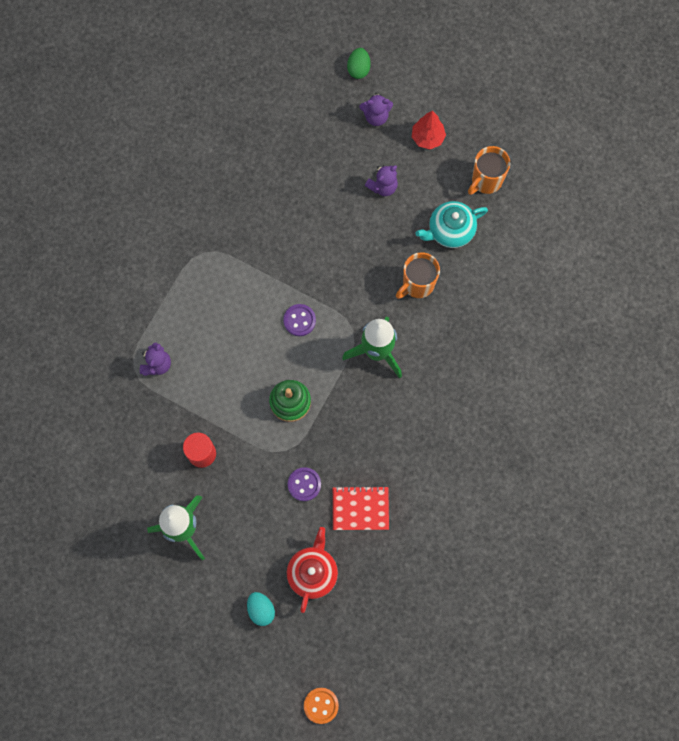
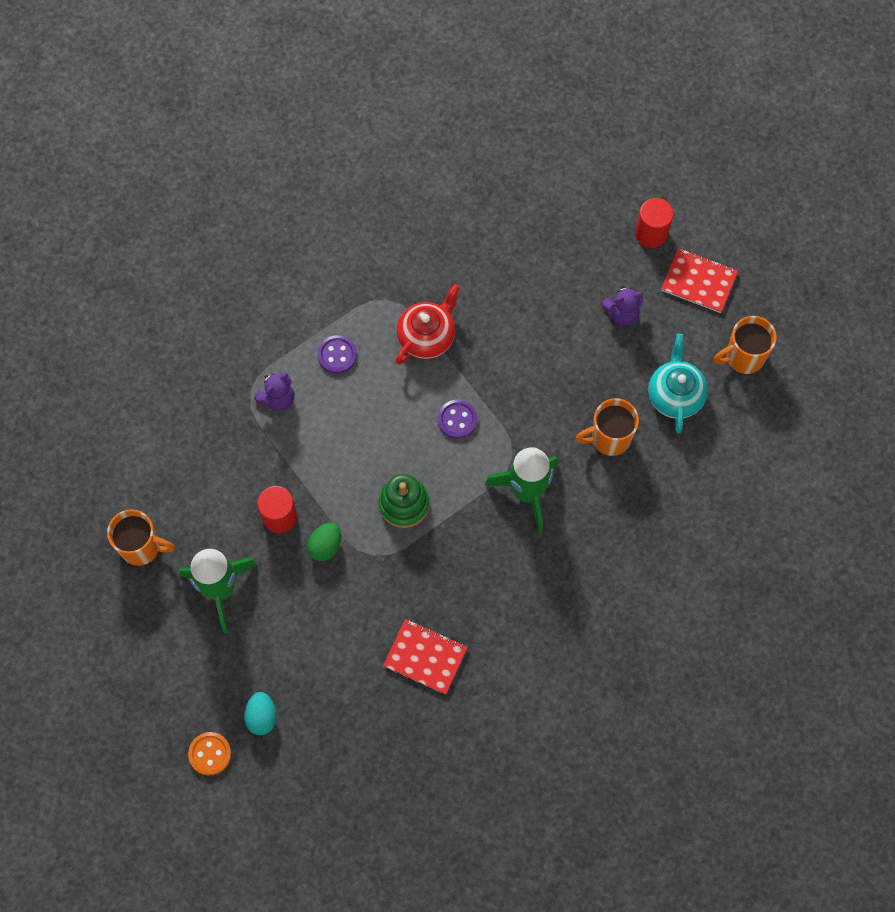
camera: 25 degrees right, 5 degrees down
(108, 524) = (141, 547): none -> orange mug
(304, 484) = (375, 601): purple button -> purple button (337, 355)
(312, 572) = (338, 702): red teapot -> red teapot (427, 336)
(321, 705) = (276, 853): orange button -> orange button (210, 754)
(358, 69) = (656, 173): green egg -> green egg (325, 546)
(376, 116) = (651, 233): purple teddy bear -> red cylinder
(427, 138) = (699, 281): red tree -> red notebook
(450, 231) = (675, 395): turquoise teapot -> turquoise teapot turned 90 degrees clockwise

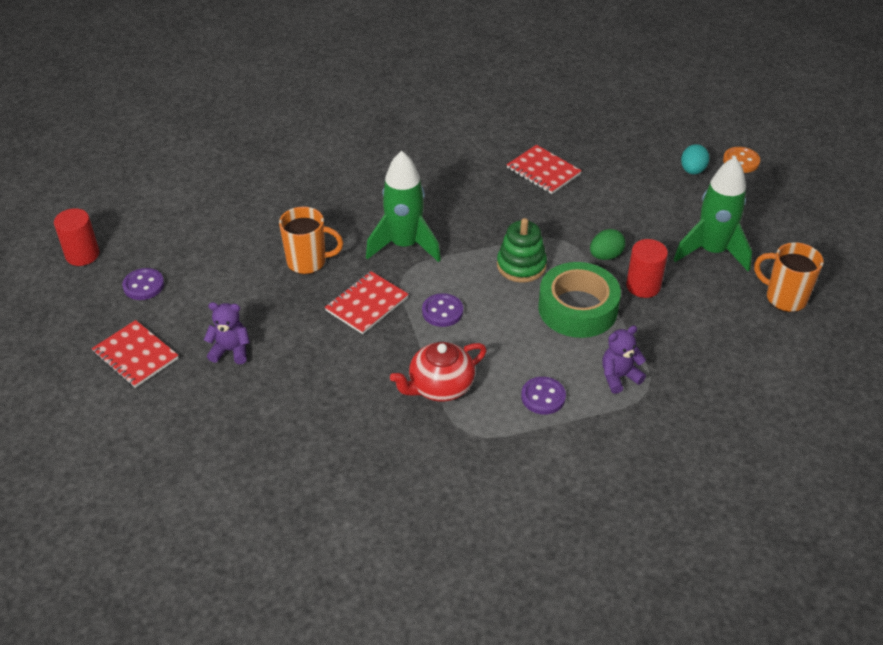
camera: 160 degrees left, 25 degrees down
(334, 466) = (577, 308): none -> green tape
(529, 405) = (367, 304): none -> red notebook
(651, 233) = (149, 412): red cylinder -> red cylinder (82, 255)
(675, 395) = (227, 276): turquoise teapot -> none
(743, 357) = (143, 285): orange mug -> purple button

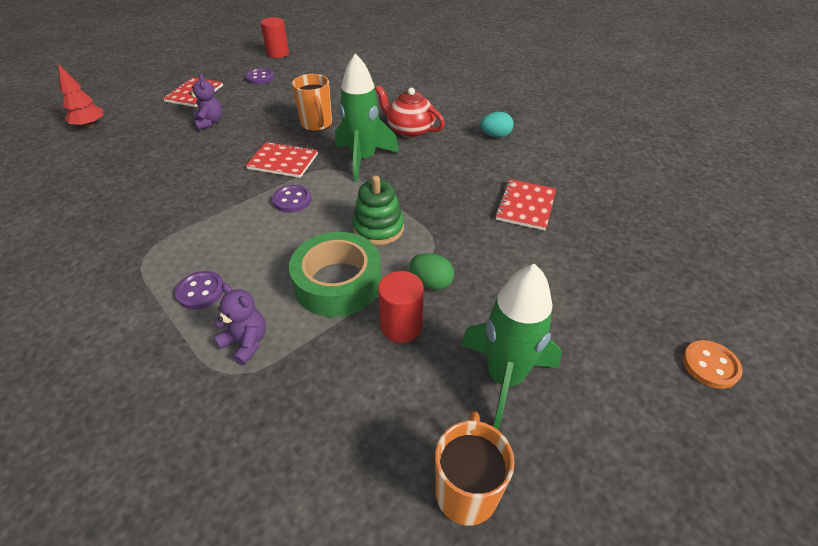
camera: 65 degrees right, 0 degrees up
(145, 471) = (90, 126): none -> red tree
(440, 387) = (198, 224): red teapot -> red teapot (409, 130)
(692, 170) = (640, 320): turquoise egg -> turquoise egg (495, 136)

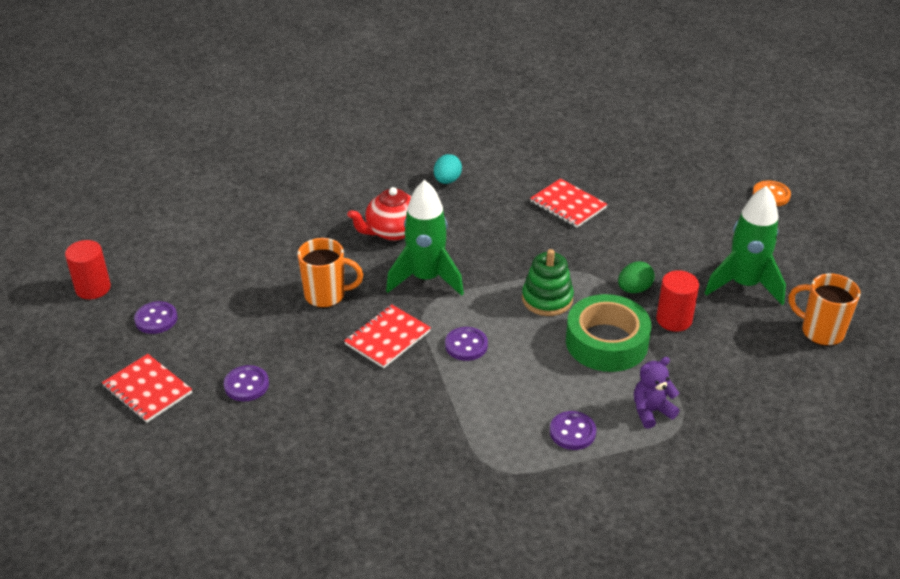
camera: 65 degrees left, 5 degrees down
(90, 126) = (156, 508): red tree -> none
(210, 122) = (246, 385): purple teddy bear -> purple button

